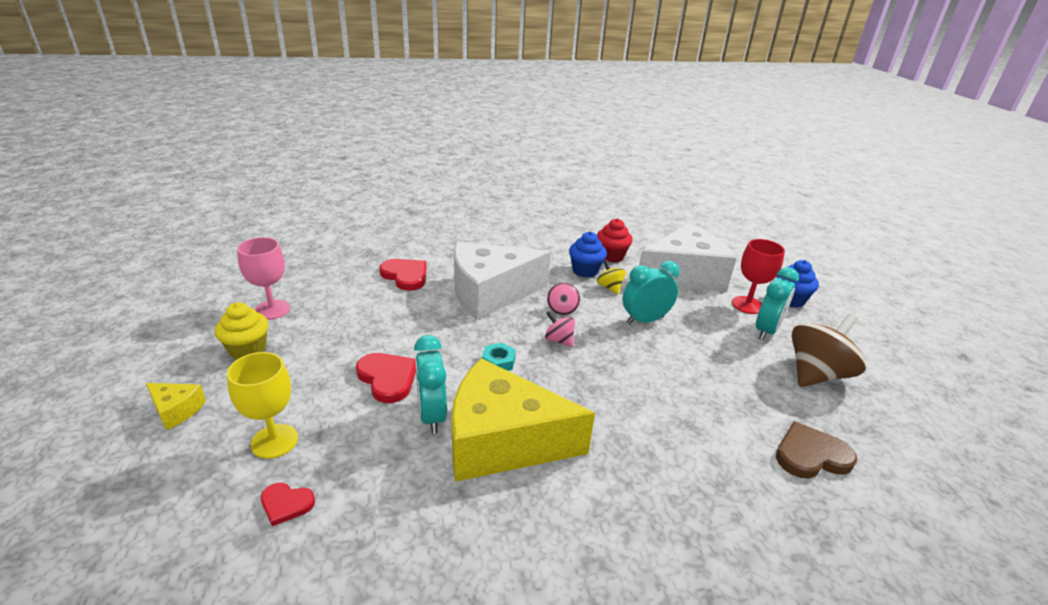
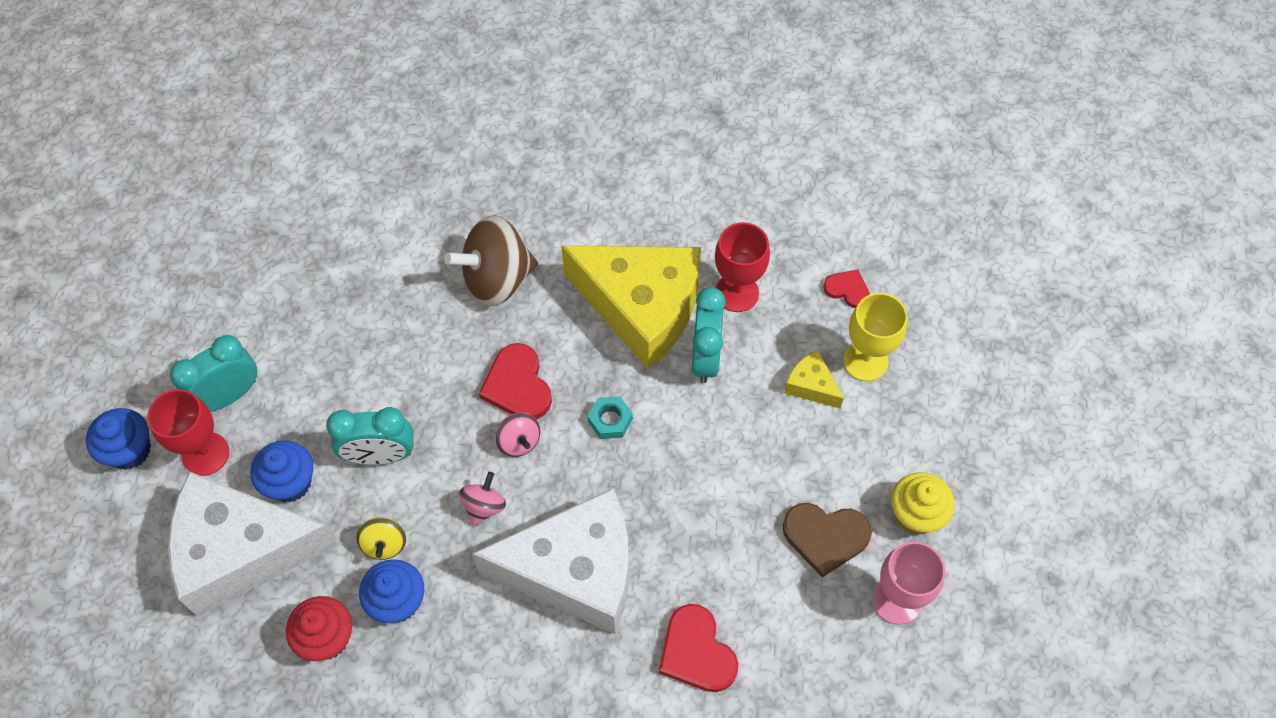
camera: 160 degrees left, 30 degrees up
(176, 410) = (973, 427): yellow cheese -> yellow cheese (811, 385)
(388, 378) = (746, 423): red heart -> red heart (517, 385)
(411, 474) = (737, 293): none -> red goblet
(686, 301) = (290, 483): none -> blue cupcake
(811, 455) = (349, 221): brown heart -> brown heart (825, 537)
(816, 374) = (239, 311): brown spinning top -> brown spinning top (497, 279)

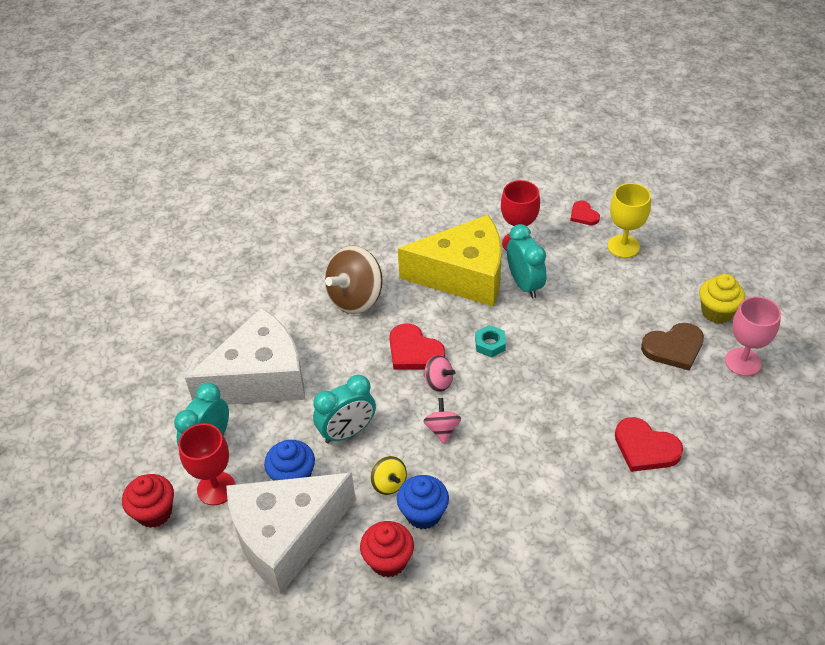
camera: 25 degrees left, 15 degrees down
(130, 450) = (154, 512): blue cupcake -> red cupcake
(575, 571) = (532, 439): white cheese -> white cheese (260, 378)
(811, 385) = (601, 272): yellow cheese -> none
(847, 289) = (583, 215): red heart -> red heart turned 120 degrees counterclockwise

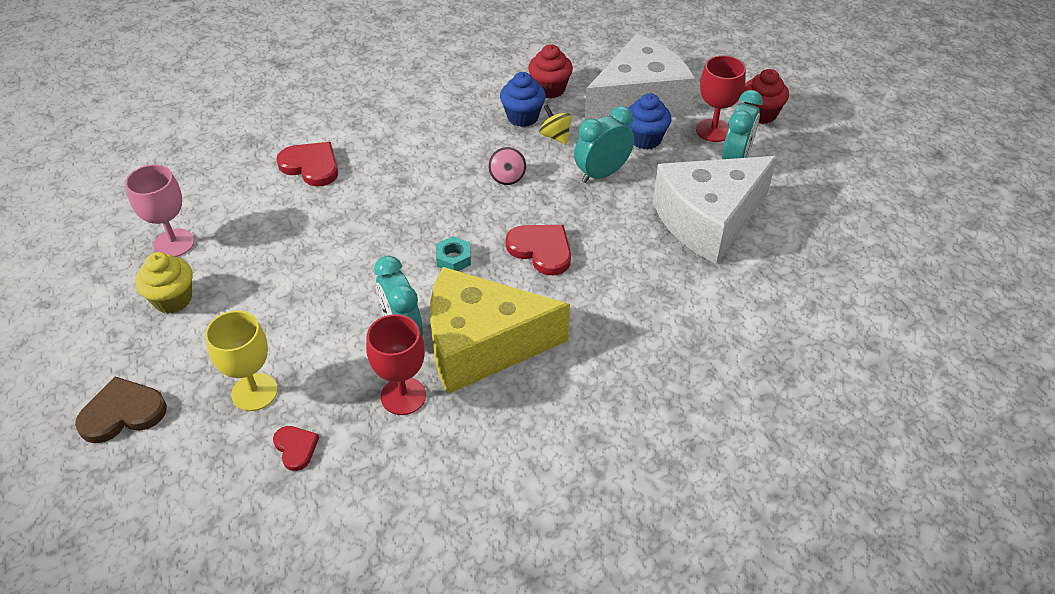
camera: 175 degrees right, 0 degrees up
(356, 298) = (620, 311): brown spinning top -> none
(438, 382) = (512, 219): pink spinning top -> none
(674, 348) = (243, 257): brown heart -> brown heart (122, 413)

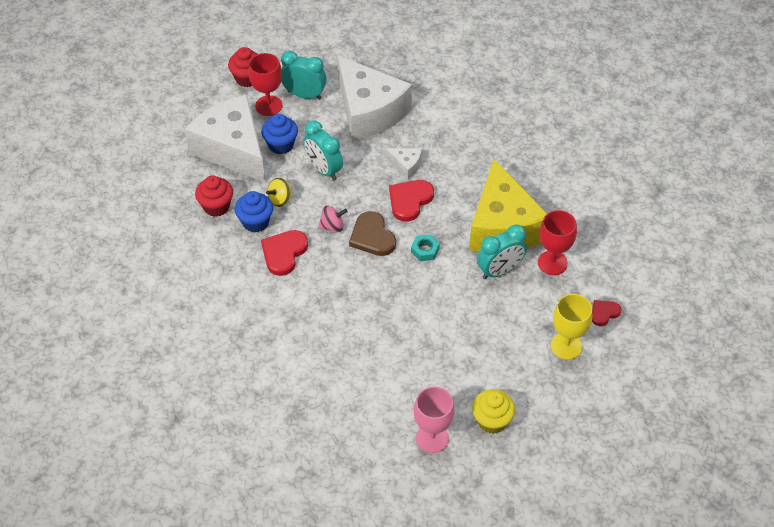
camera: 95 degrees left, 5 degrees up
(122, 413) = (599, 420): brown heart -> brown heart (372, 236)
(311, 166) = (328, 361): red heart -> red heart (284, 253)
(605, 250) = (406, 165): none -> white cheese

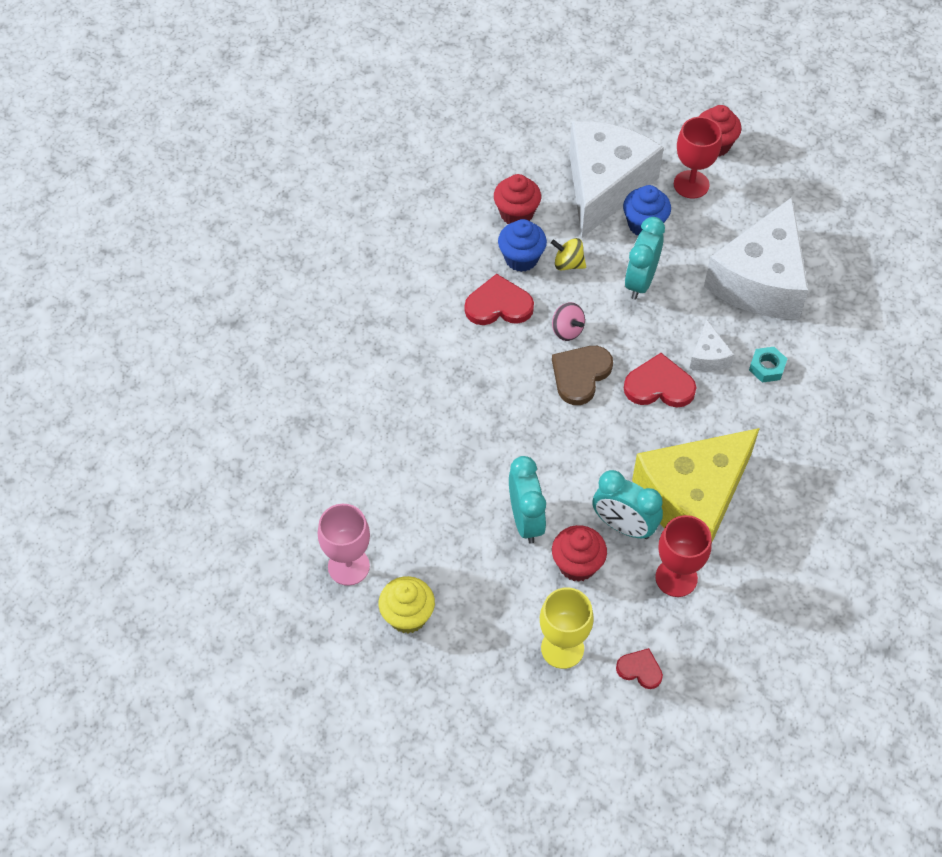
camera: 60 degrees right, 5 degrees up
(304, 95) = (734, 208): turquoise clock -> turquoise clock (526, 520)
(425, 250) = (598, 436): turquoise nut -> turquoise nut (767, 367)
(512, 308) = (577, 565): none -> red cupcake

